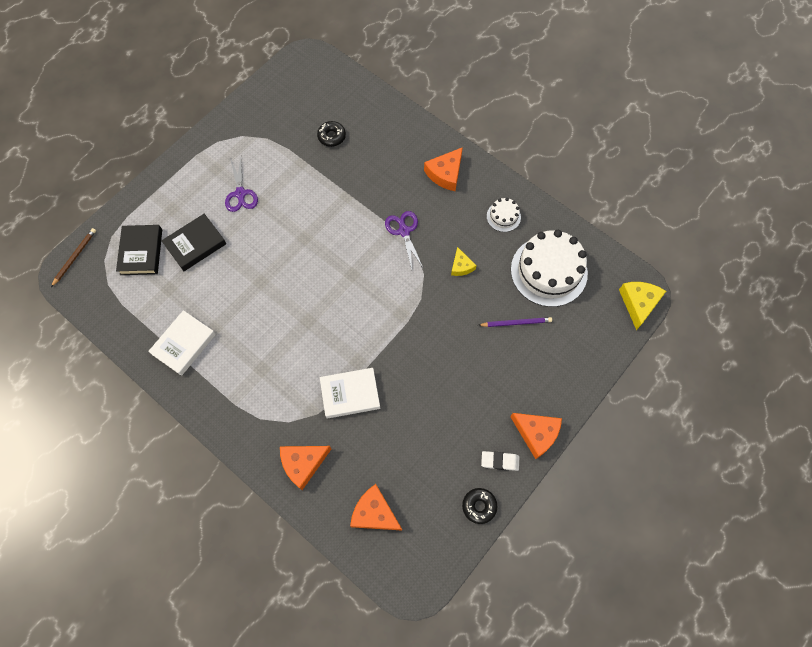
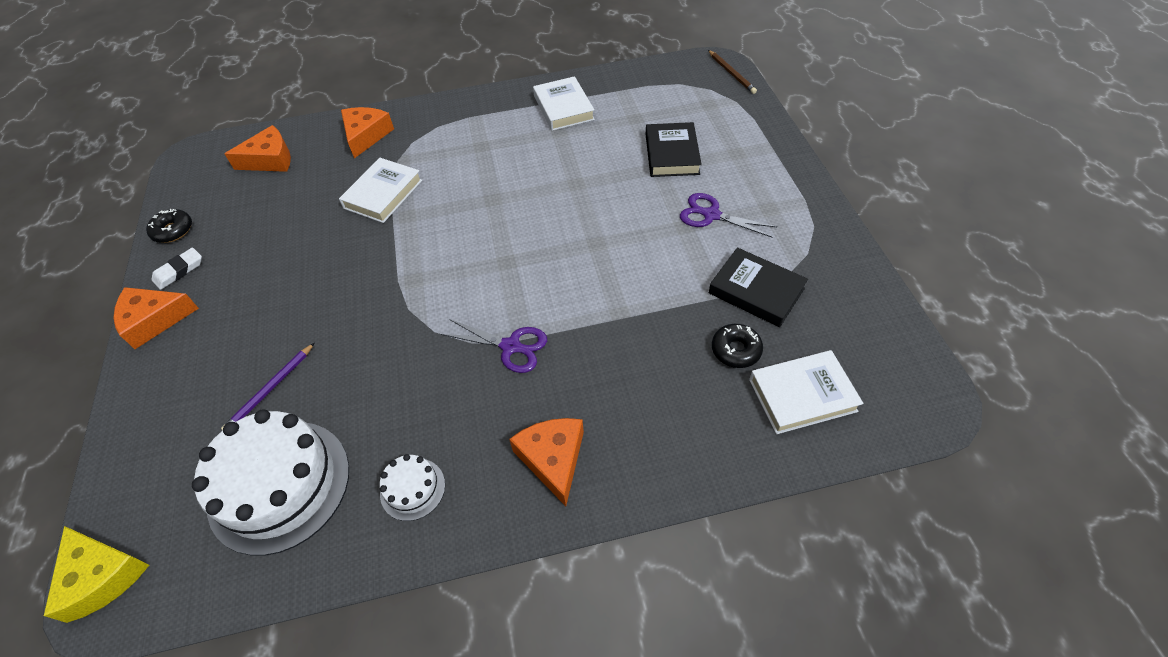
camera: 130 degrees right, 15 degrees down
(141, 252) = (698, 115): black book -> black book (756, 291)
(338, 101) = (802, 395): none -> white book
(461, 266) = (401, 379): yellow cheese -> none

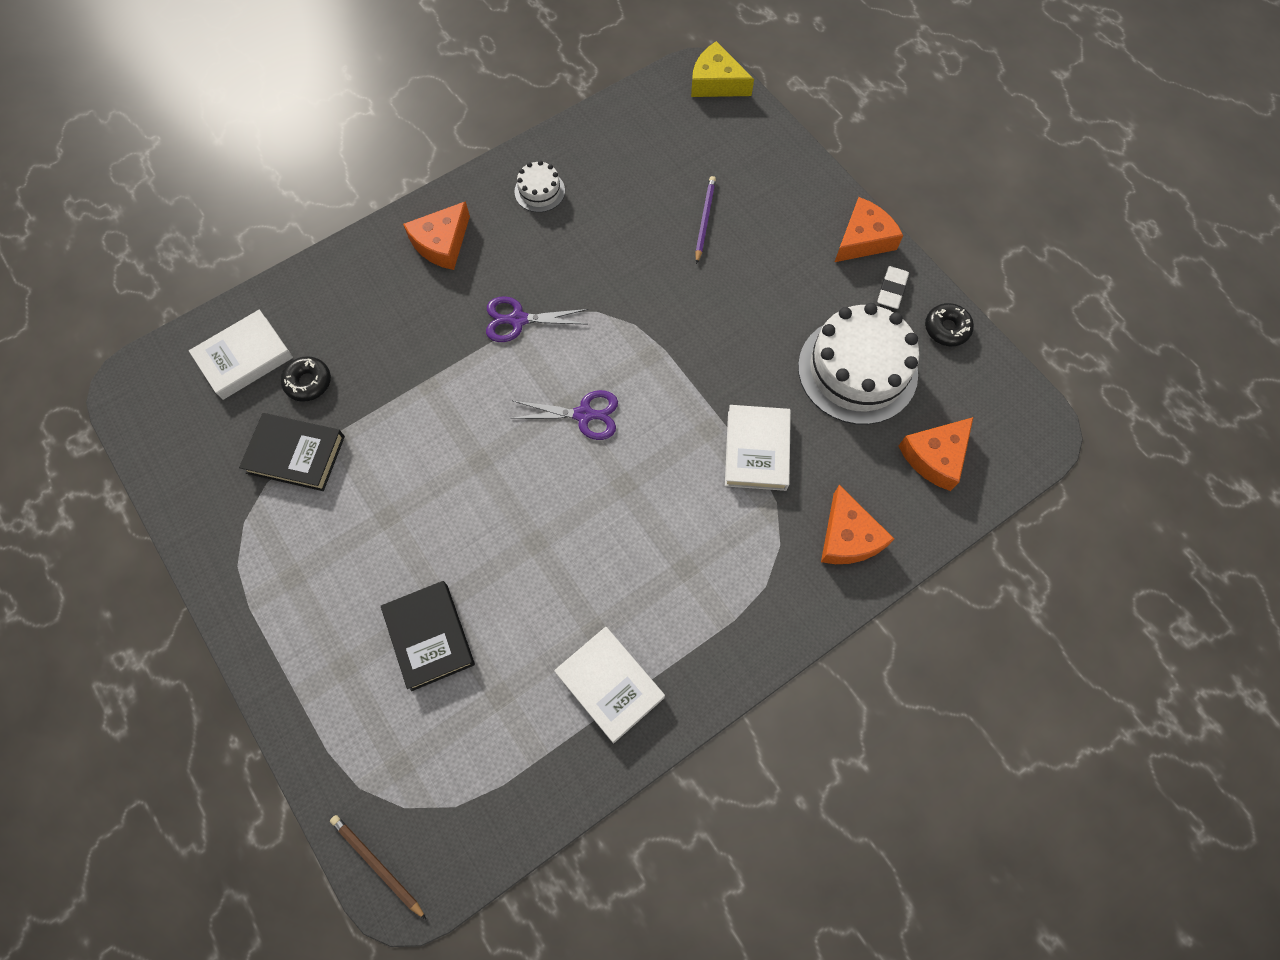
camera: 155 degrees right, 15 degrees up
(279, 485) = (641, 163): white cake -> white cake (857, 370)
(553, 459) = (442, 243): orange cheese -> orange cheese turned 75 degrees clockwise
(711, 215) = (359, 544): purple scissors -> purple scissors (584, 415)

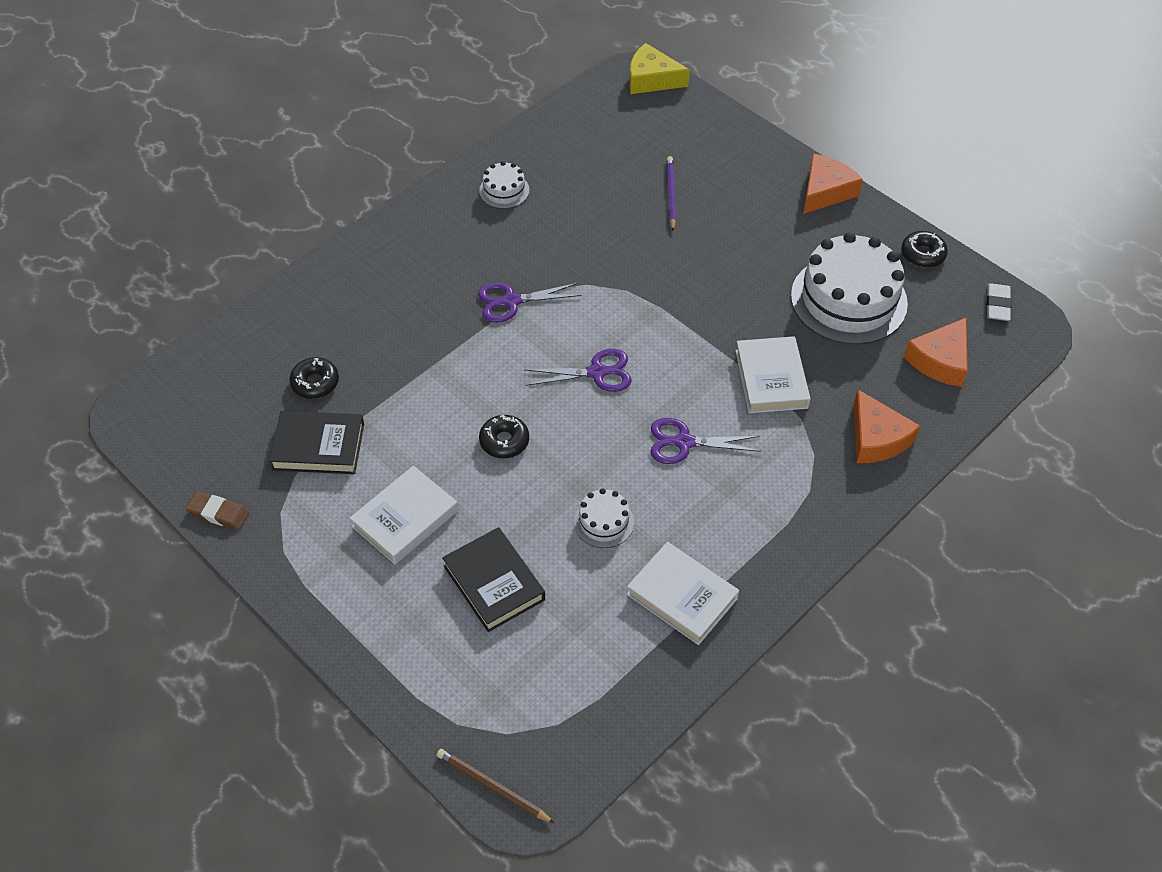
camera: 10 degrees left, 15 degrees down
(186, 512) = (218, 513): none -> brown eraser
(244, 358) = (244, 371): white book -> white book (405, 519)
(442, 243) = (419, 246): orange cheese -> none
(475, 478) = (504, 441): none -> black donut
(552, 586) = (604, 522): none -> white cake
(652, 509) = (684, 442): none -> purple scissors
(891, 289) = (863, 229): white eraser -> white eraser (997, 305)

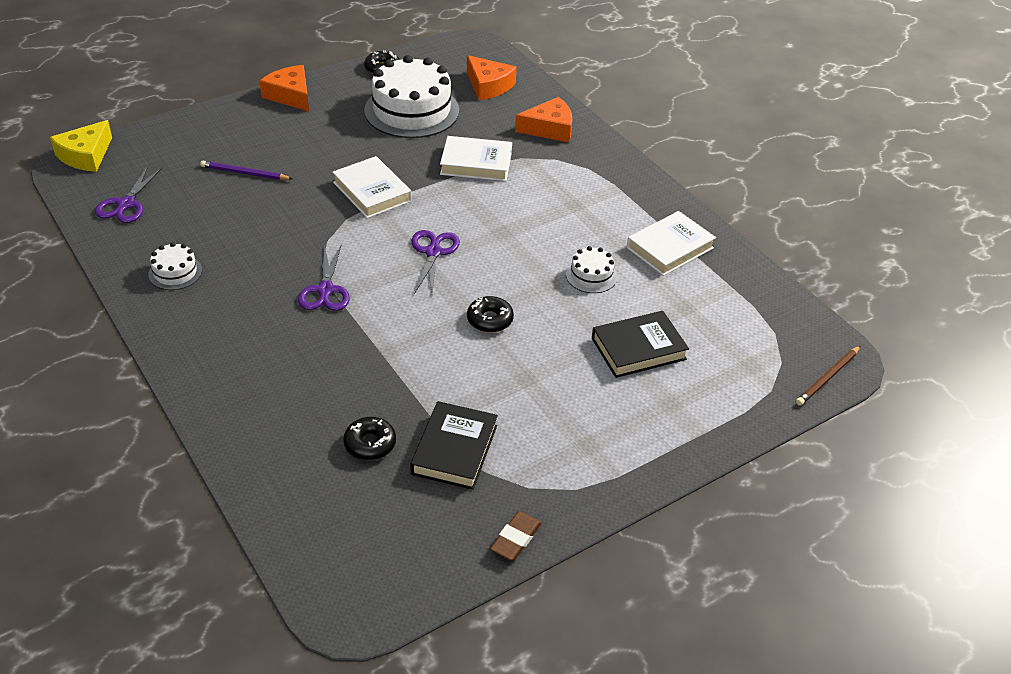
camera: 80 degrees left, 10 degrees down
(405, 519) = (558, 396): white book -> white book (372, 192)
(684, 442) = (524, 219): purple scissors -> purple scissors (126, 204)
(997, 305) = (447, 51): white eraser -> none

